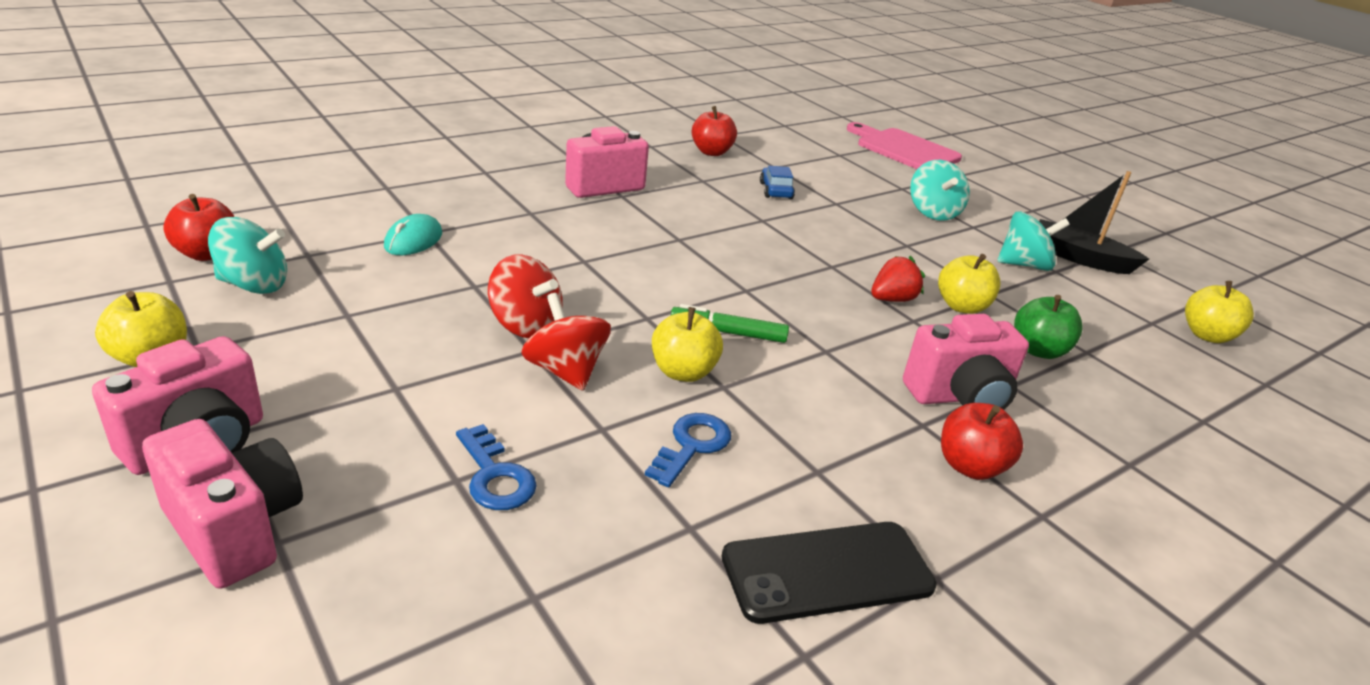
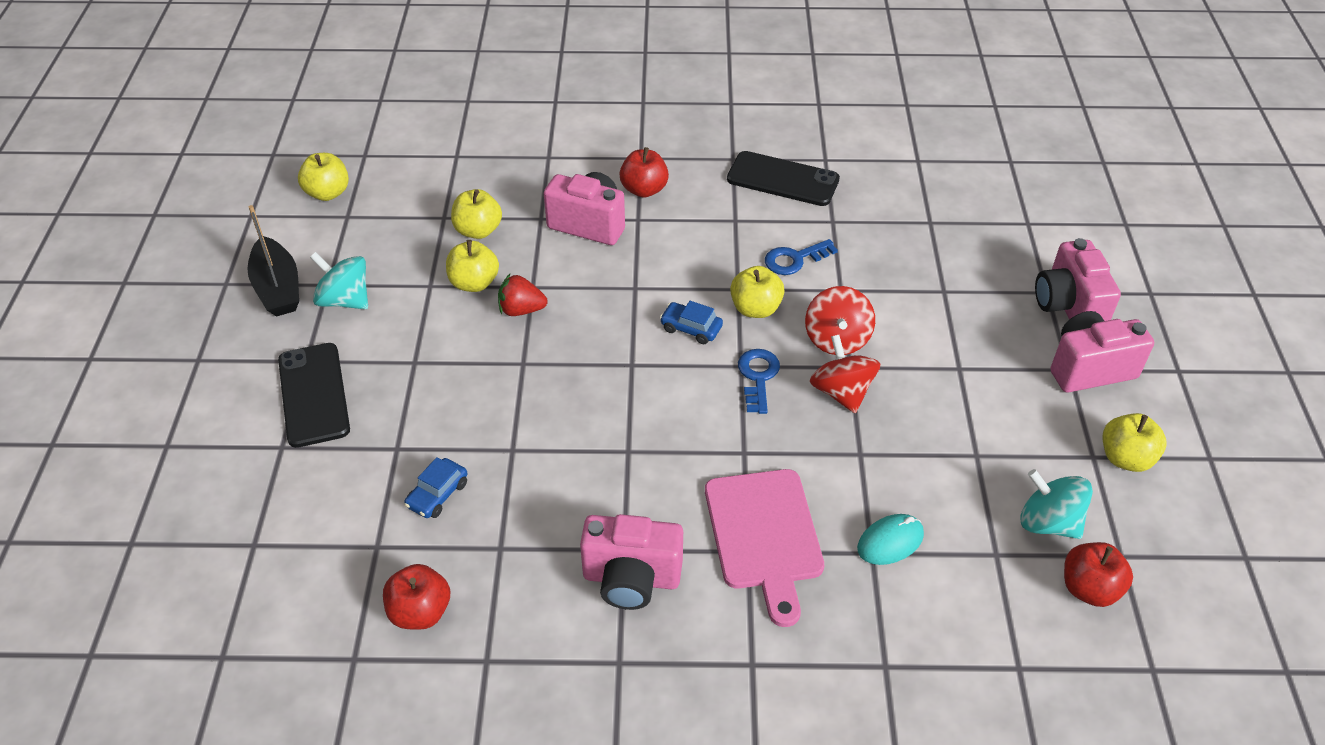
camera: 140 degrees left, 15 degrees up
(495, 476) = (921, 284): blue key -> blue key (758, 377)
(728, 332) = (691, 328): green marker -> blue car
(904, 149) = (148, 524): pink cutting board -> pink cutting board (764, 535)
(933, 212) = (314, 395): turquoise spinning top -> black phone
(1038, 350) = (478, 230): green apple -> yellow apple

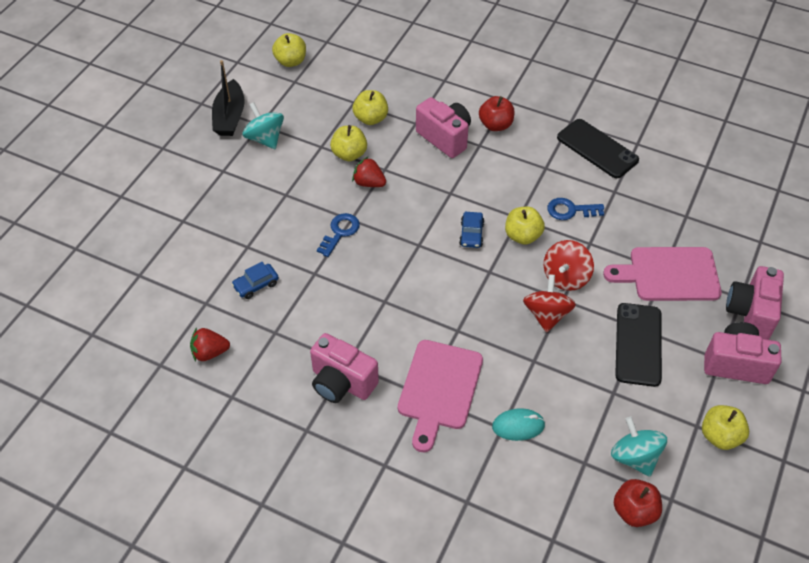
camera: 25 degrees right, 5 degrees up
(314, 395) = (217, 194): black phone -> black phone (638, 344)
(420, 612) = (210, 352): red apple -> red strawberry
(691, 328) = (471, 234): blue car -> blue car turned 135 degrees counterclockwise
(758, 377) = (496, 283): blue key -> blue key (340, 232)
(953, 294) = (669, 274): none -> pink cutting board

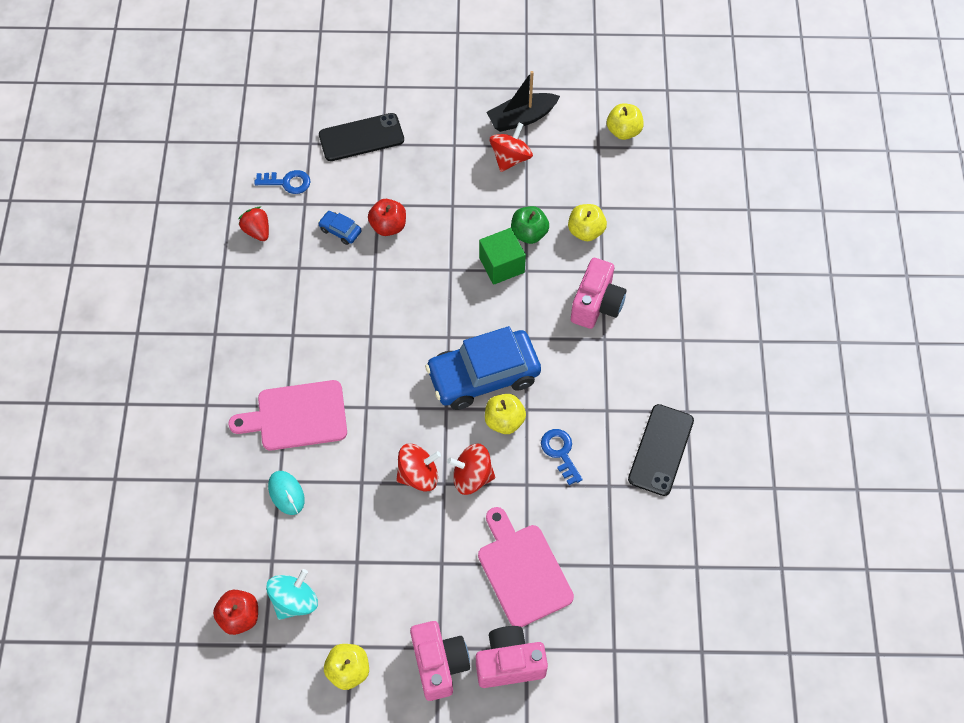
camera: 65 degrees right, 10 degrees up
(265, 138) = (510, 158): turquoise spinning top -> red spinning top
(340, 232) = (430, 267): blue key -> blue key (287, 182)
(342, 383) = (270, 339): pink camera -> none
(349, 154) = (529, 233): yellow apple -> green apple
(369, 183) = (501, 265): red strawberry -> green cube
(471, 234) = (483, 376): blue car -> blue car, size x2.43
(495, 125) = (640, 343): red apple -> red apple (388, 226)
(638, 344) = (421, 567): black phone -> black phone (361, 137)

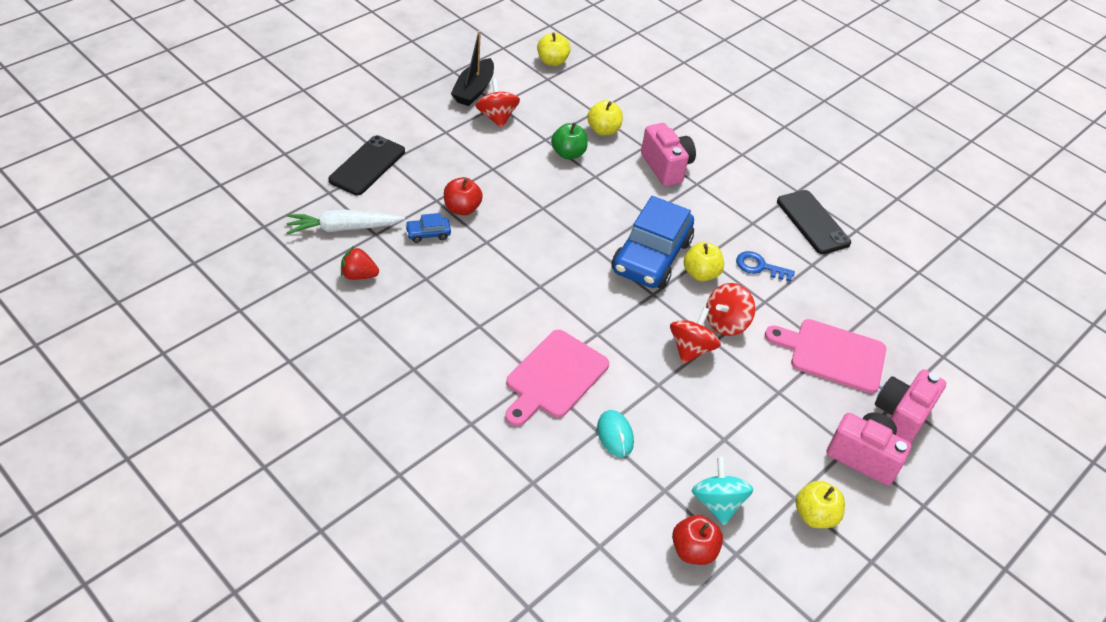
camera: 50 degrees left, 15 degrees down
(286, 493) = (615, 435): turquoise mouse -> turquoise mouse turned 60 degrees clockwise
(287, 182) = (343, 228): blue key -> white carrot
(501, 265) = (575, 183): green cube -> none

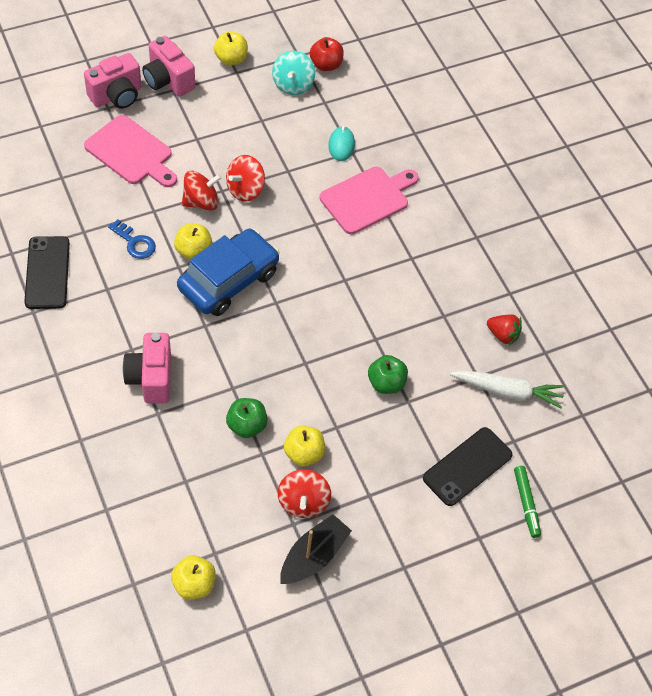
camera: 160 degrees left, 10 degrees up
(308, 152) = (526, 503): none -> green marker
(428, 234) = (428, 362): blue car -> none
(462, 209) = (386, 383): red apple -> green apple
(603, 130) = (190, 449): yellow apple -> yellow apple (304, 453)

